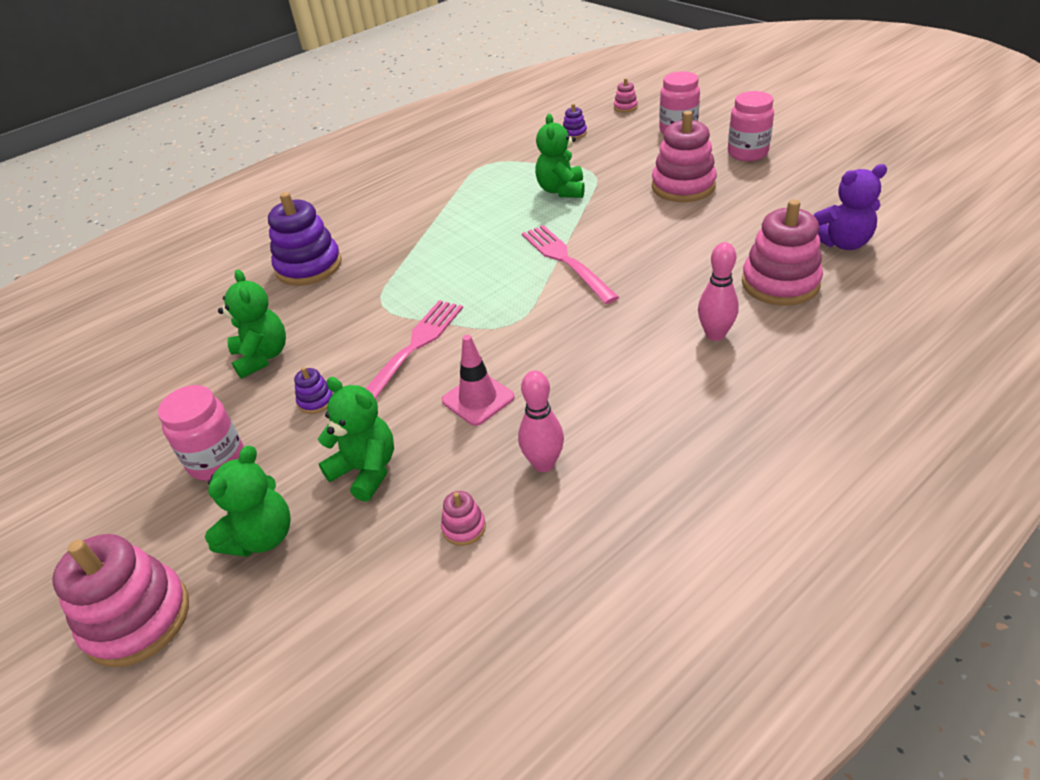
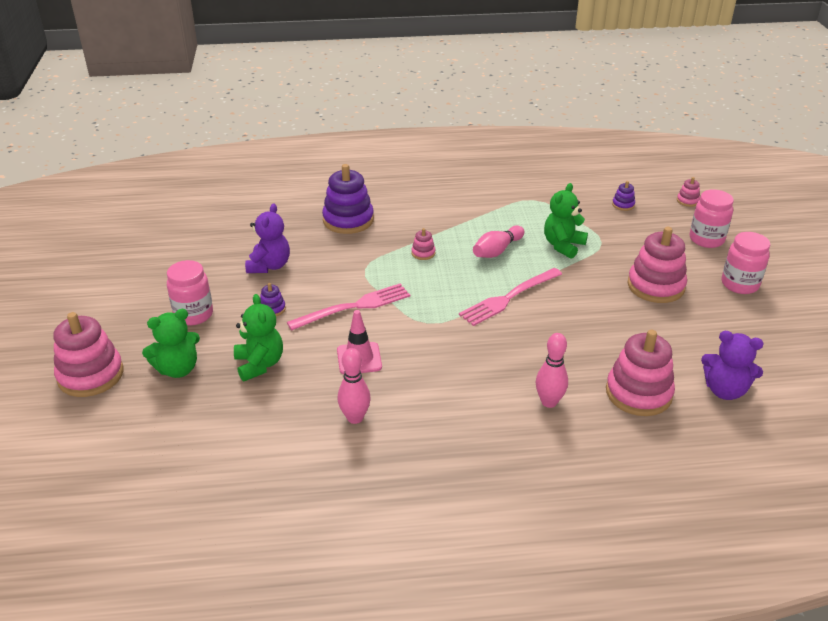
camera: 30 degrees right, 5 degrees down
(262, 357) = (269, 266): green teddy bear -> purple teddy bear
(464, 527) = (277, 426): pink stacking toy -> pink stacking toy (423, 253)
(503, 223) = (497, 251): none -> pink bowling pin
(565, 260) = (508, 298): pink fork -> pink fork turned 135 degrees counterclockwise

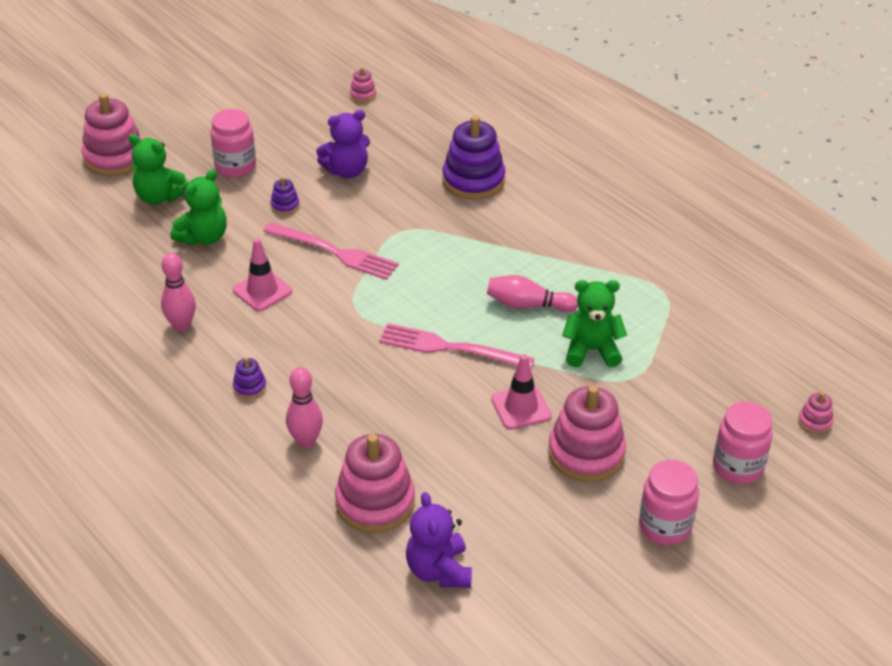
camera: 55 degrees right, 5 degrees up
(423, 253) = (468, 256): pink stacking toy -> pink stacking toy (363, 95)
(593, 293) = (521, 407): none -> pink traffic cone
(623, 205) = (737, 368): purple stacking toy -> purple stacking toy (249, 387)

